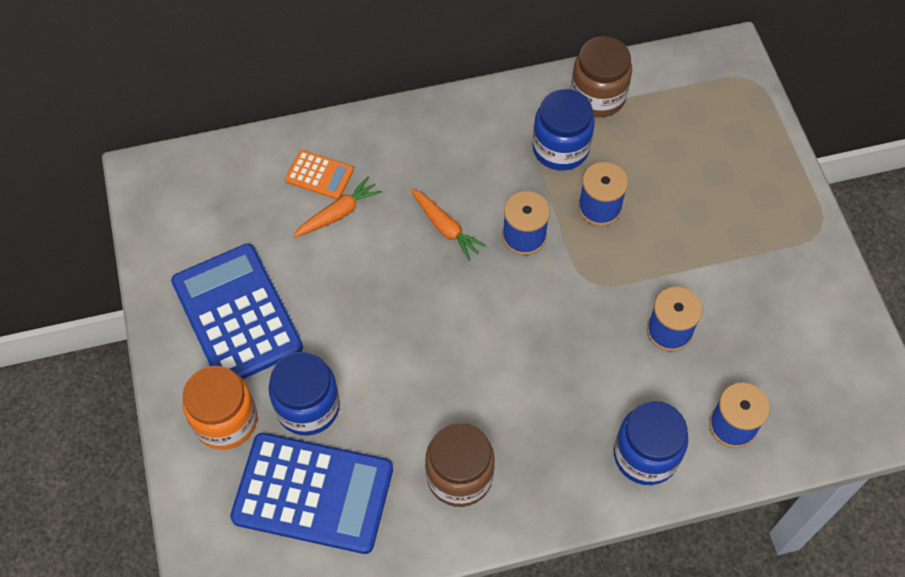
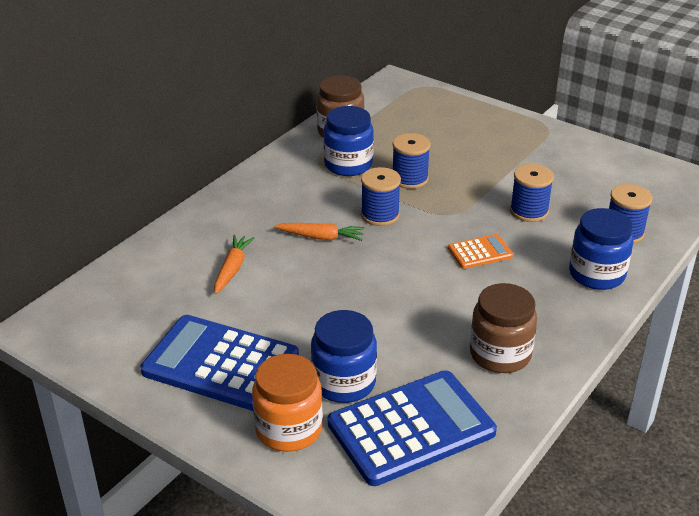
camera: 40 degrees left, 25 degrees down
(319, 175) = (192, 257): orange calculator -> orange calculator (480, 252)

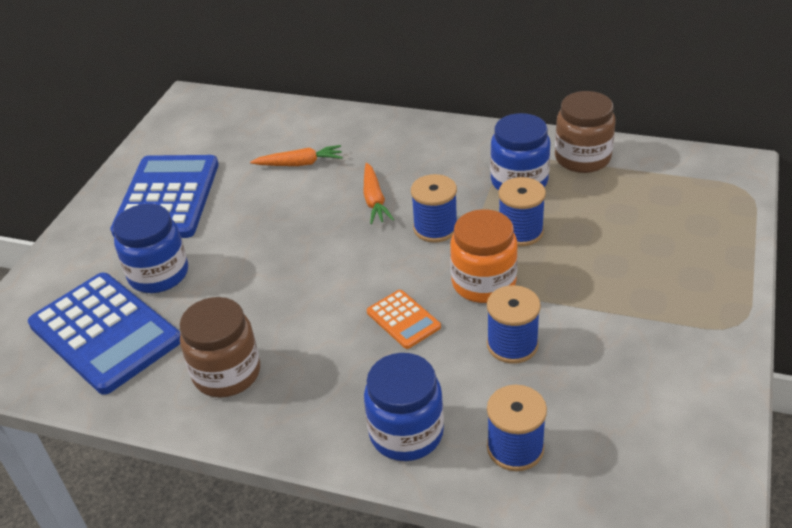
camera: 75 degrees right, 5 degrees up
(288, 429) = (93, 258): orange jar -> orange jar (483, 283)

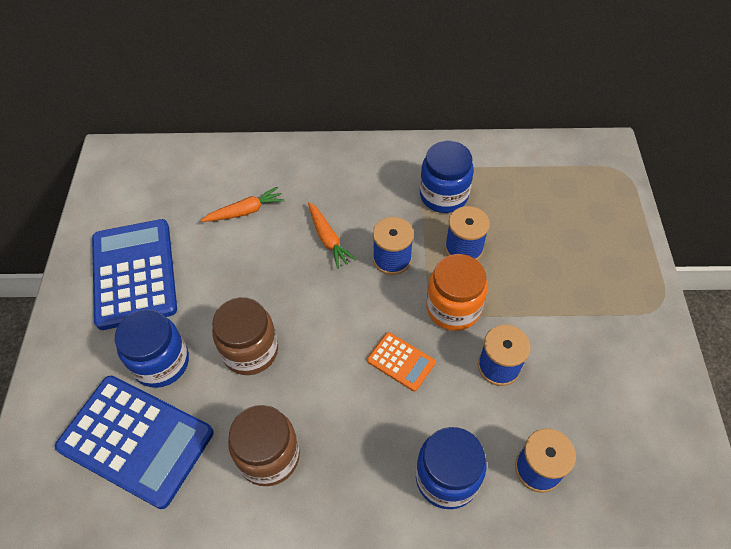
camera: 20 degrees left, 15 degrees up
(582, 158) = (486, 161): brown jar -> brown jar (250, 351)

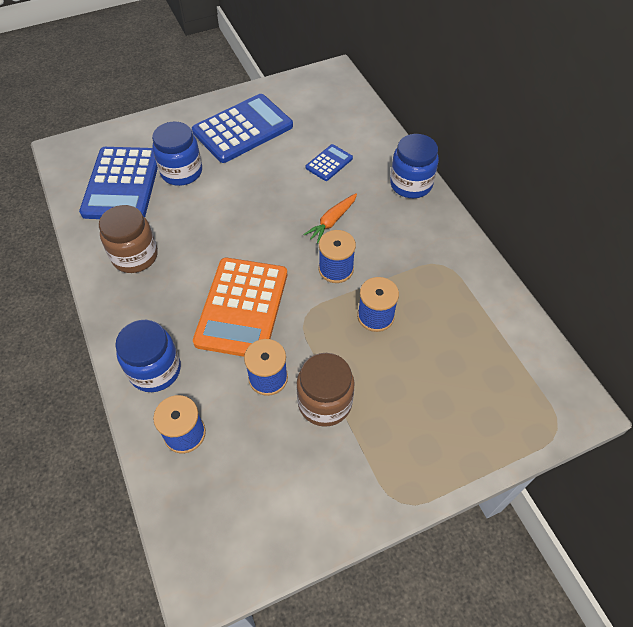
camera: 65 degrees right, 0 degrees up
(245, 211) = (329, 163): orange carrot -> blue calculator
(250, 351) = (211, 214): brown jar -> brown jar (325, 402)
(401, 362) = (242, 307): orange calculator -> orange calculator, size x2.12
(443, 195) = (425, 283): blue jar -> blue jar (411, 184)
(453, 308) = (309, 327): orange jar -> none

